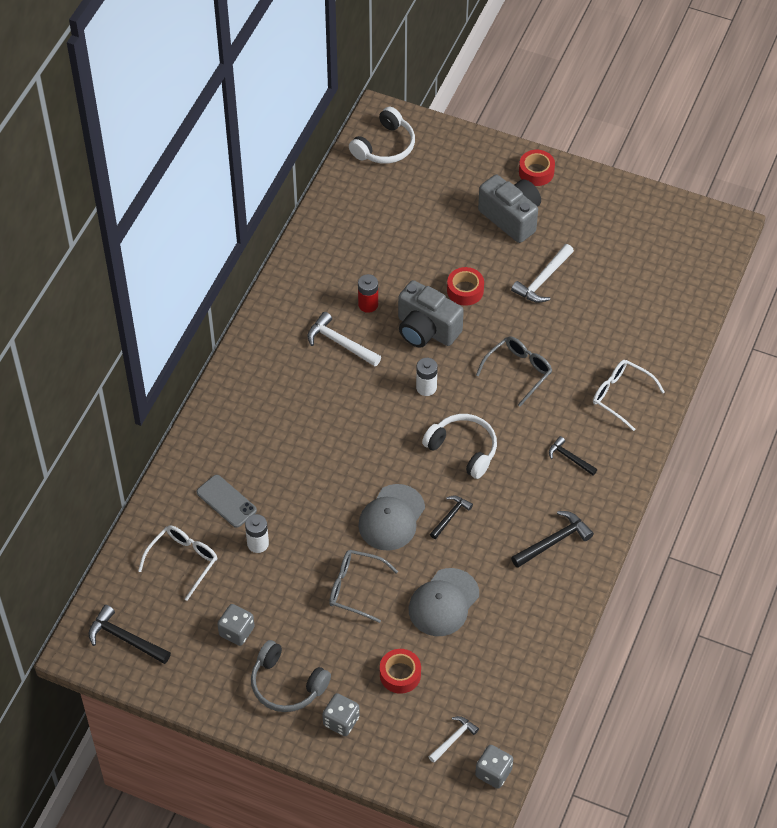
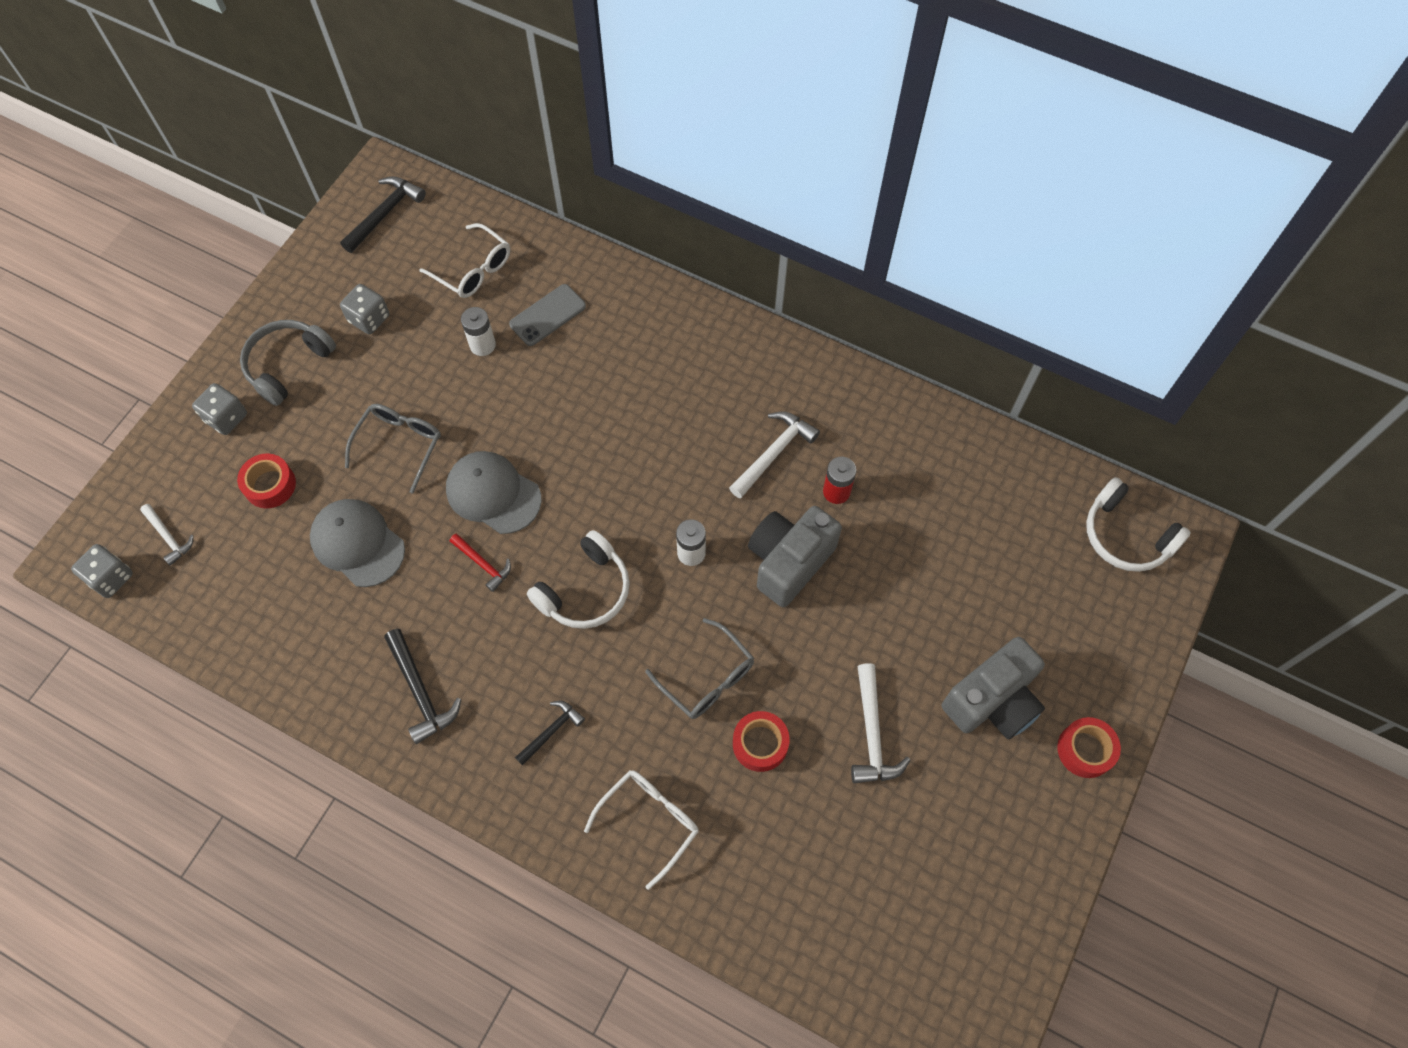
camera: 95 degrees right, 10 degrees up
(450, 516) = (483, 564): black hammer -> red hammer
(465, 290) = (856, 620): red tape -> red tape (760, 744)
(543, 280) = (872, 733): white hammer -> white hammer turned 135 degrees counterclockwise

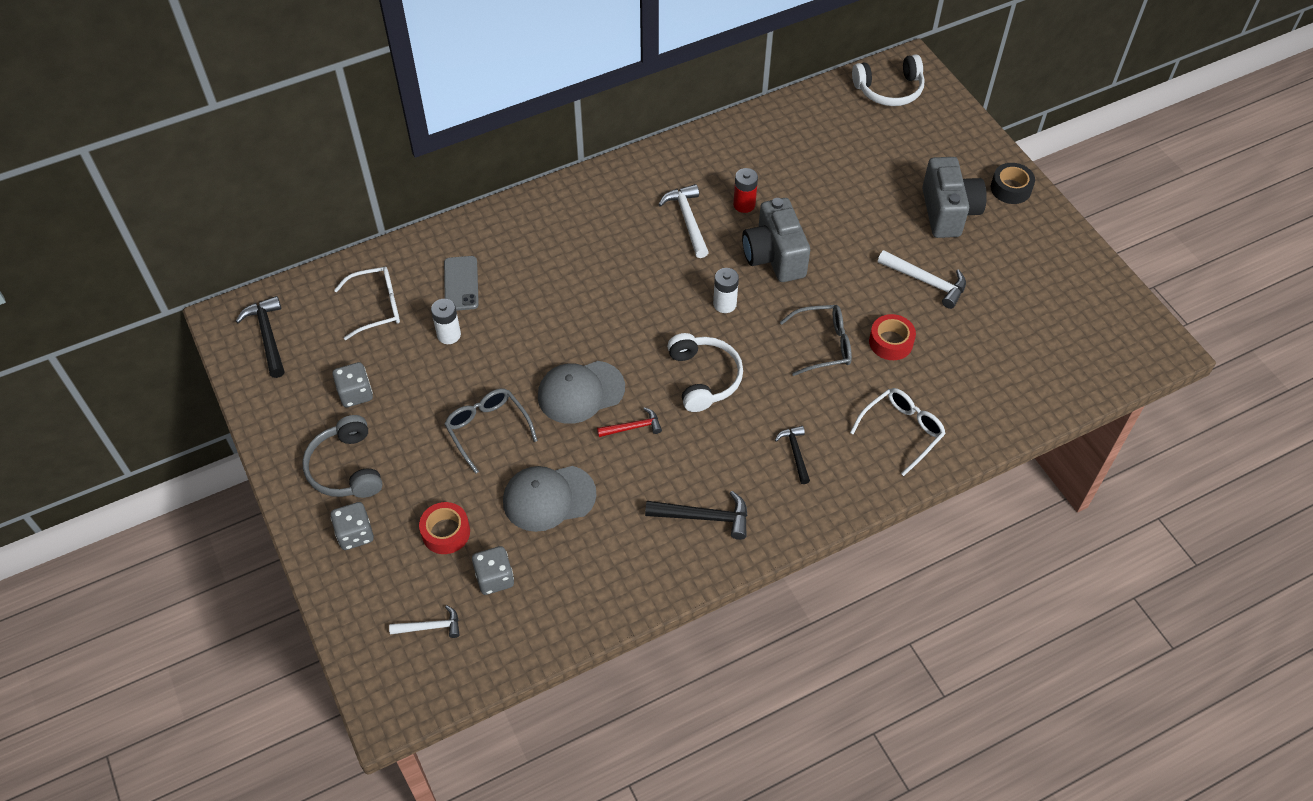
camera: 55 degrees left, 10 degrees down
(111, 578) = (432, 687): grey dice -> grey dice (494, 578)
(649, 822) = (901, 431): white glasses -> white glasses turned 60 degrees clockwise
(1085, 750) = (1010, 188): red tape -> black tape

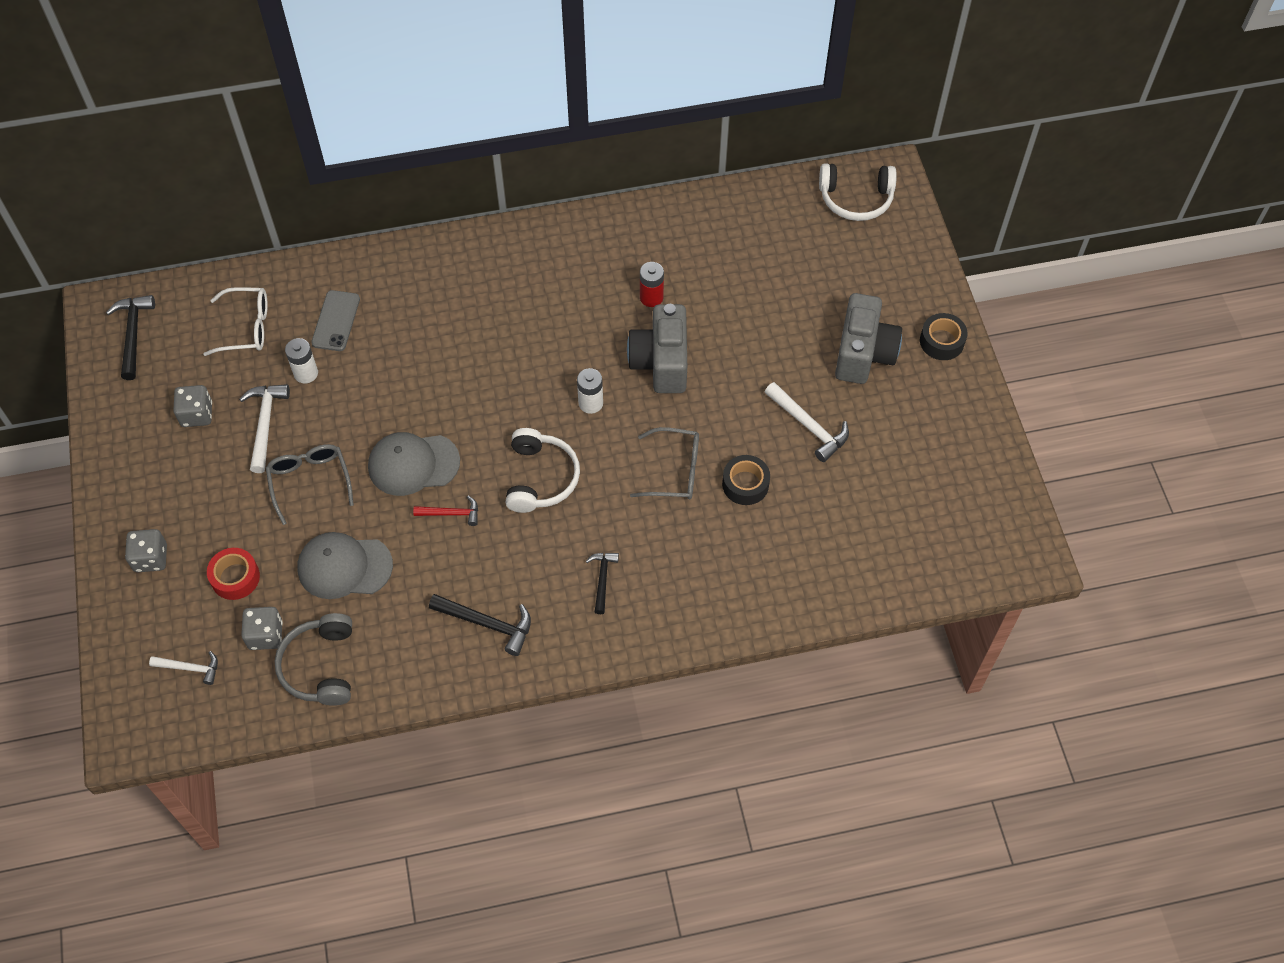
camera: 15 degrees right, 5 degrees up
(346, 468) = (163, 489): grey headphones -> grey headphones (320, 666)
(688, 220) = (587, 302): white hammer -> white hammer (265, 424)
(891, 342) = (745, 484): red tape -> black tape
(901, 431) = (719, 583): white glasses -> none

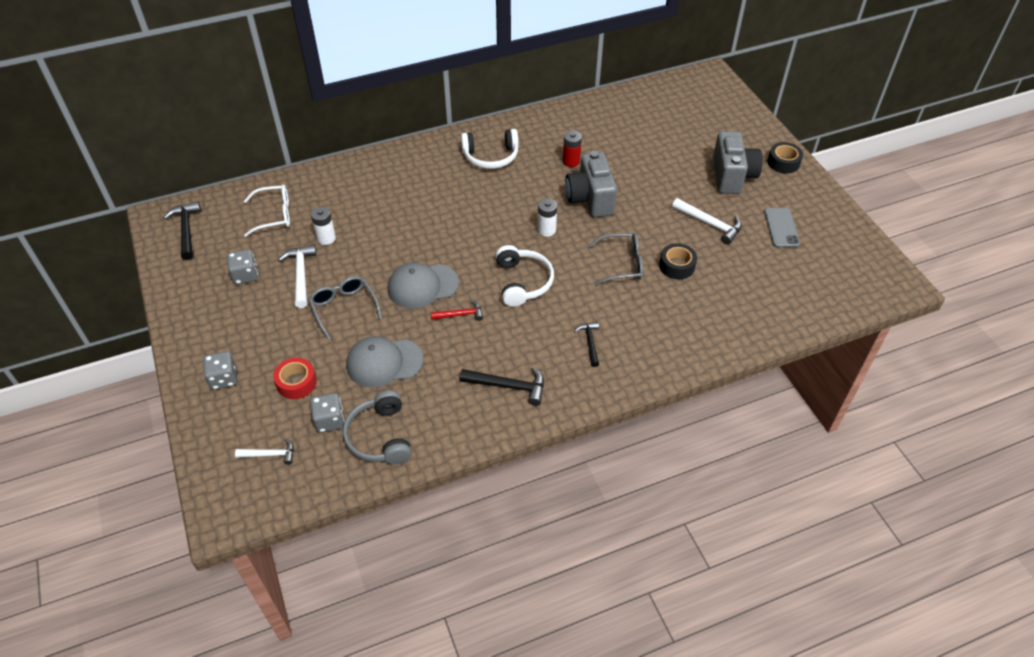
camera: 10 degrees left, 10 degrees down
(336, 321) = (342, 203): grey phone -> grey phone (781, 228)
(856, 199) = (693, 90): white headphones -> white headphones (491, 156)

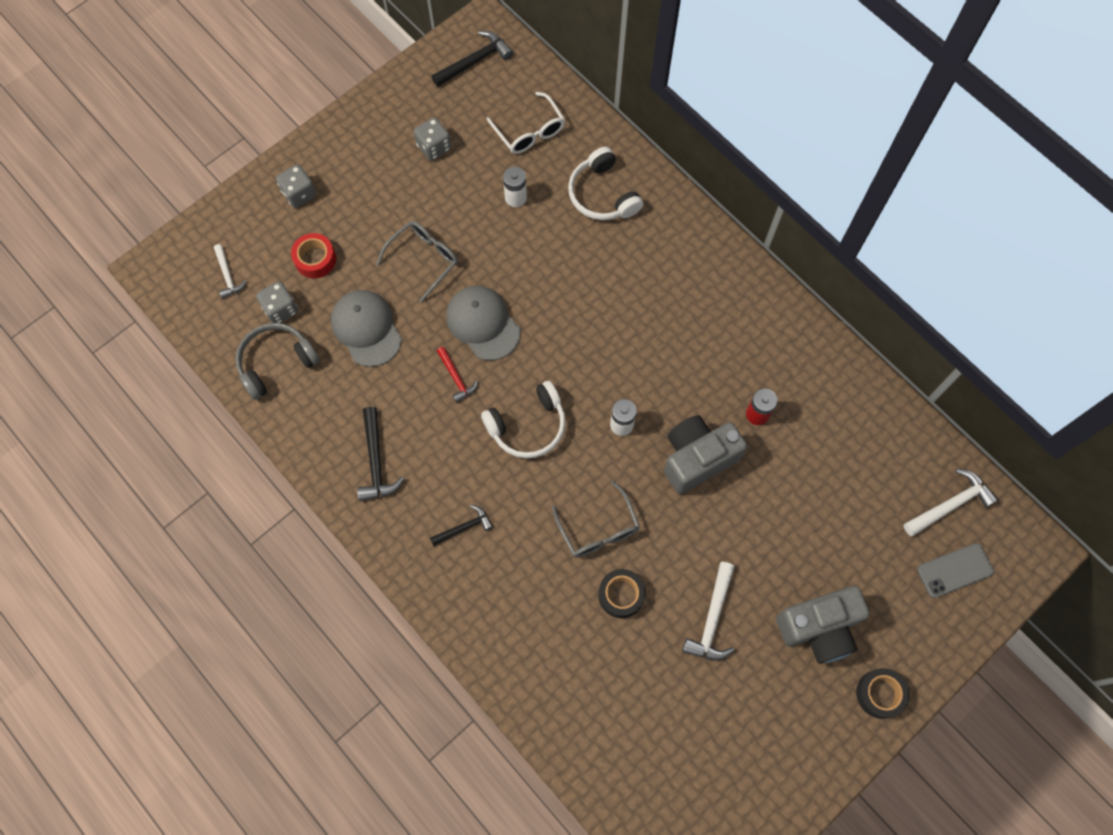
camera: 70 degrees right, 20 degrees up
(301, 275) = (454, 198): white hammer -> white hammer (950, 505)
(491, 156) = (724, 316): white headphones -> white headphones (602, 194)
(781, 228) = (743, 714): grey phone -> grey phone (955, 570)

